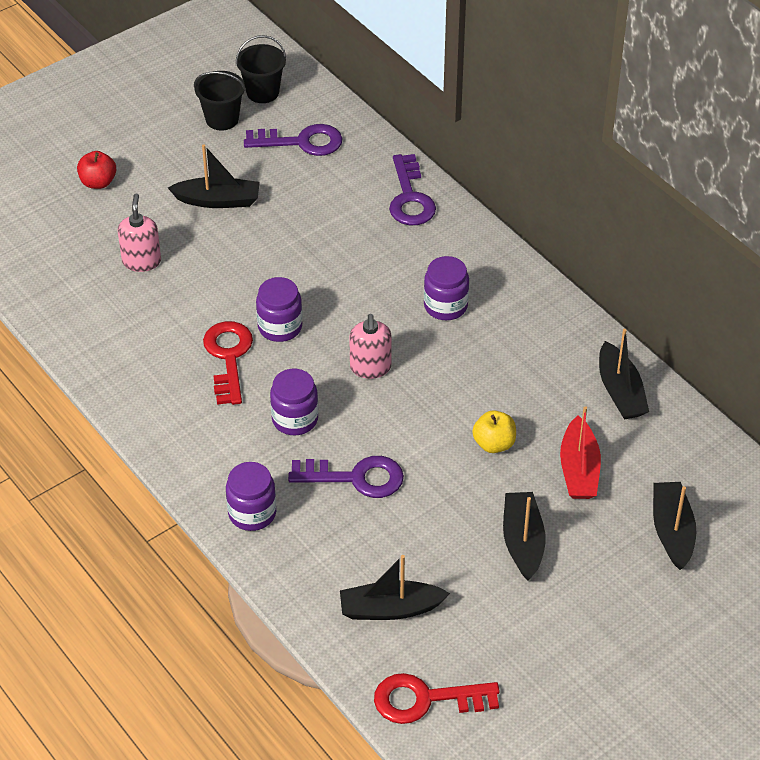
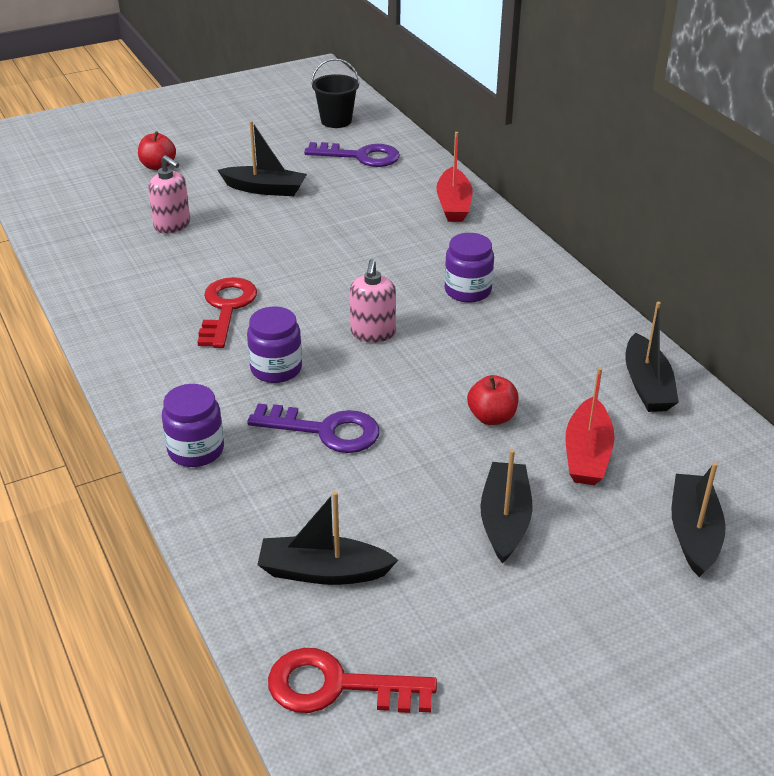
camera: 10 degrees right, 10 degrees down
(141, 261) = (172, 225): pink soap dispenser -> pink soap dispenser turned 120 degrees clockwise
(222, 119) = (291, 135): black bucket -> none
(280, 327) = (289, 289): purple jar -> none
(410, 198) = (453, 204): purple key -> red boat
(494, 444) = (492, 417): yellow apple -> red apple

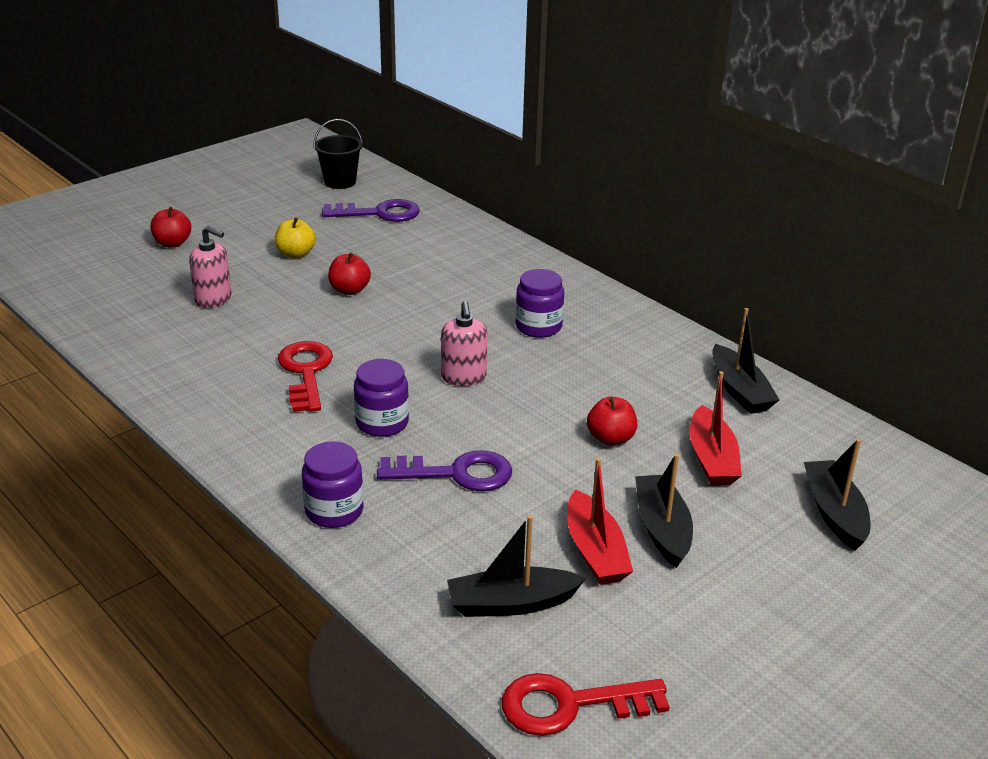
camera: 15 degrees left, 5 degrees down
(265, 189) = (295, 254): black boat -> yellow apple
(300, 231) = (349, 290): none -> red apple
(453, 204) = (491, 249): red boat -> red boat (595, 551)

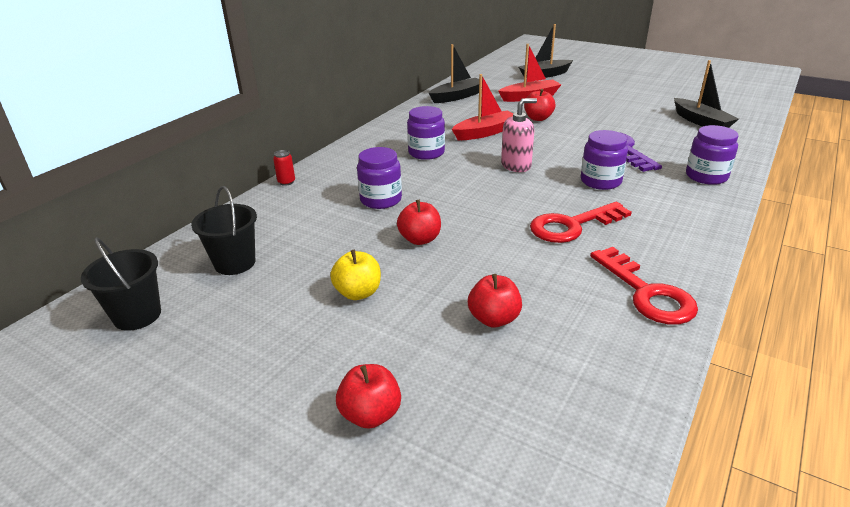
camera: 105 degrees left, 0 degrees up
(213, 299) = (494, 319): pink soap dispenser -> red apple
(379, 213) = (235, 263): purple key -> black bucket
(439, 283) = (381, 200): none -> purple jar
(513, 242) = (286, 182): none -> red can
(570, 705) = (739, 104): red key -> red key (646, 293)
(595, 551) = (637, 111): red boat -> red boat (485, 132)
(662, 529) = (600, 101): black boat -> none

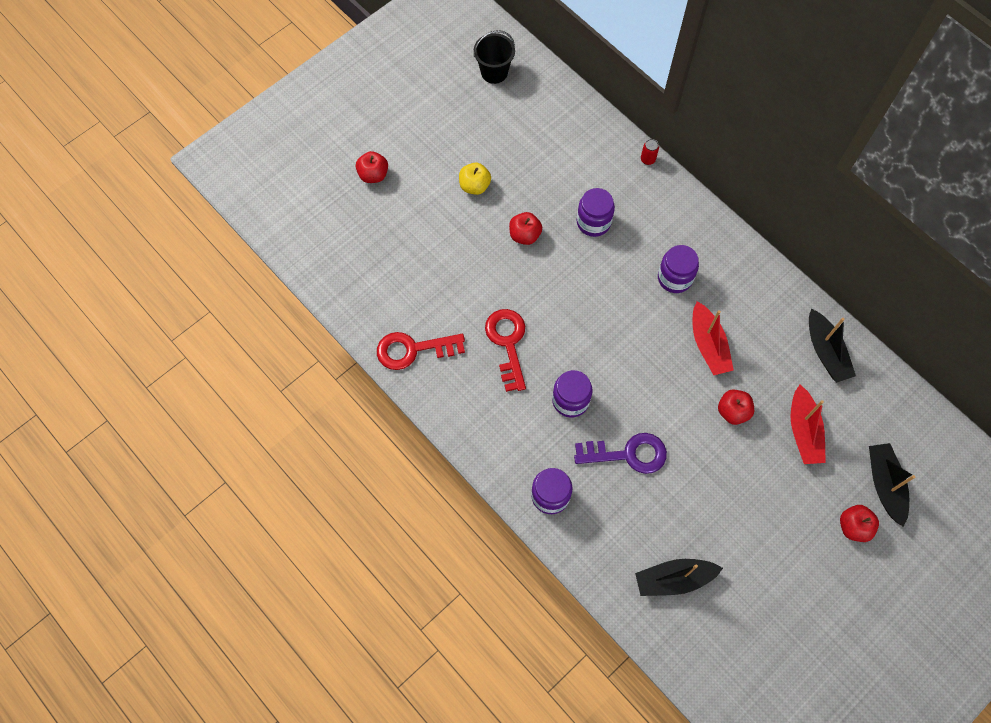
camera: 105 degrees right, 35 degrees up
(235, 263) = (534, 121): black bucket -> none
(494, 319) = (422, 252): red apple -> red apple (853, 527)
(516, 165) = (623, 344): pink soap dispenser -> none

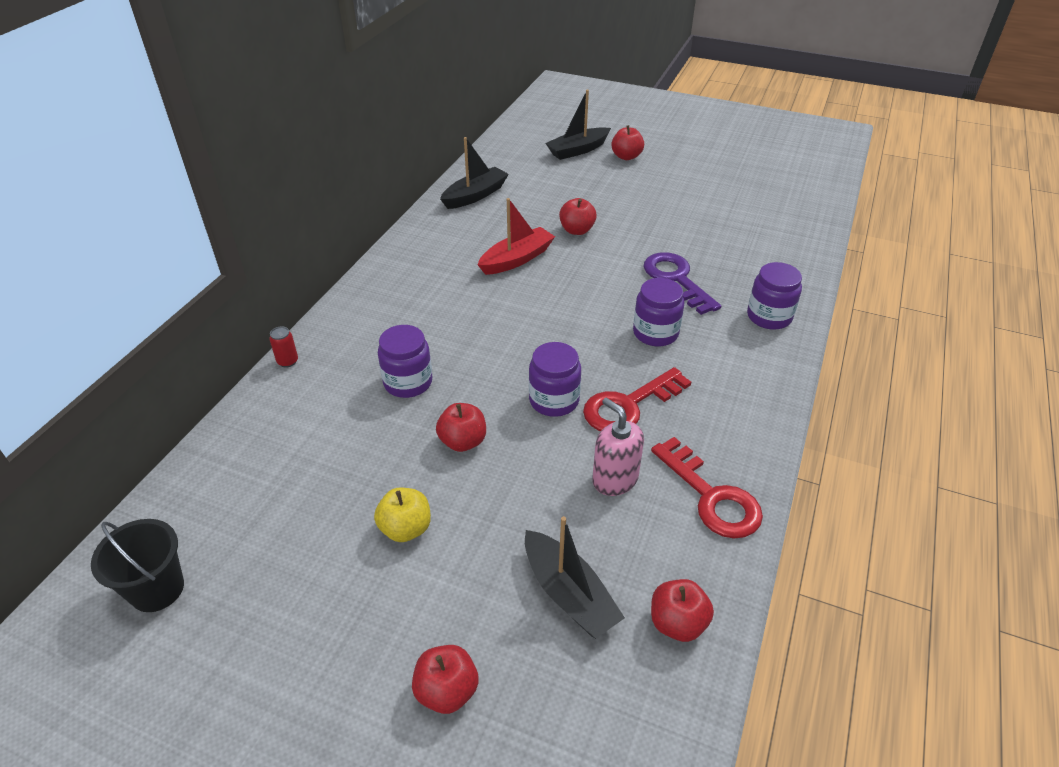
camera: 115 degrees left, 25 degrees down
(350, 287) = (677, 623): none -> red apple
(453, 304) = (614, 479): none -> pink soap dispenser
(674, 278) = (450, 299): purple jar -> purple jar (554, 400)
(674, 579) = (762, 226): black boat -> black boat (569, 594)
(803, 431) = (563, 192): red boat -> none

